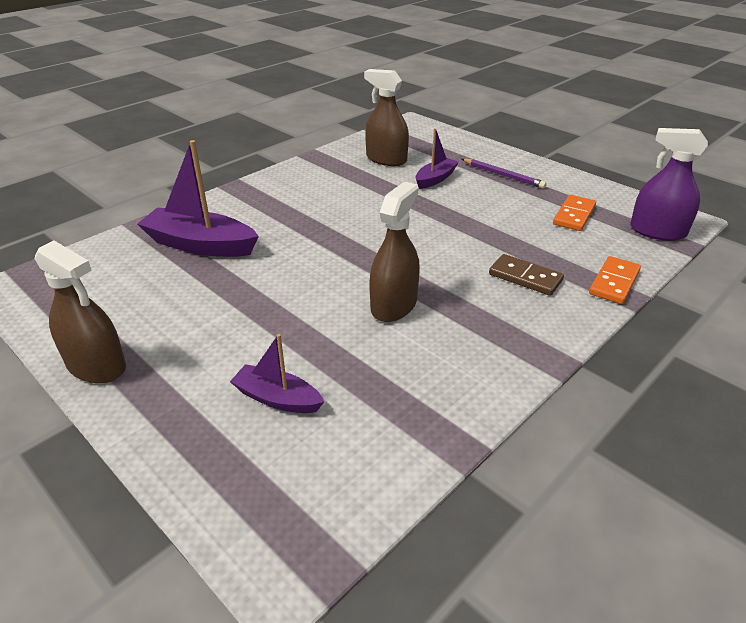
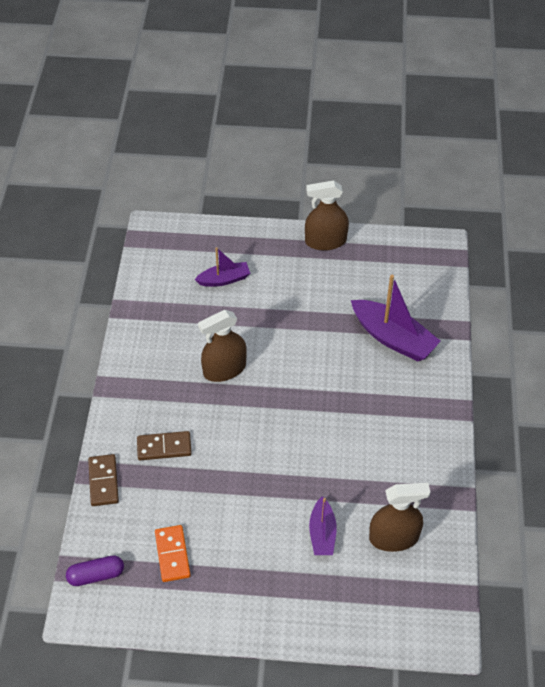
camera: 140 degrees right, 15 degrees up
(200, 245) = (393, 338): purple boat -> purple boat turned 60 degrees clockwise
(394, 305) = (224, 369): brown spray bottle -> brown spray bottle turned 75 degrees clockwise
(503, 175) = (271, 584): purple pencil -> none
(614, 282) = (103, 481): orange domino -> brown domino
(657, 231) = (96, 575): purple spray bottle -> purple capsule

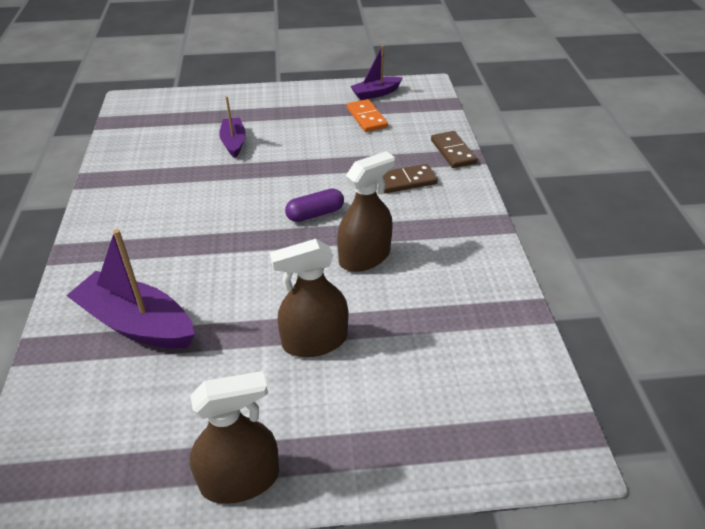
camera: 170 degrees right, 10 degrees down
(96, 575) = (425, 102): purple capsule -> purple capsule (315, 214)
(224, 279) = (404, 375): purple boat -> purple boat (376, 93)
(394, 537) = (165, 147): brown spray bottle -> brown spray bottle (314, 341)

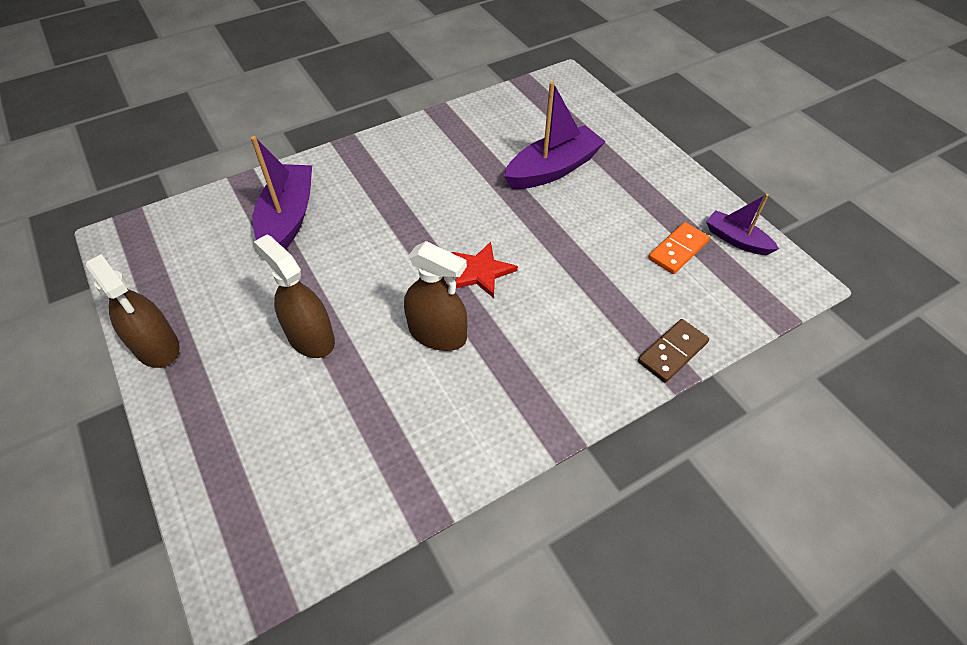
camera: 65 degrees right, 10 degrees up
(233, 142) = (553, 169): purple boat -> purple boat, size x1.72
(315, 214) = (480, 271): purple capsule -> red star
(406, 181) = (583, 326): brown domino -> none

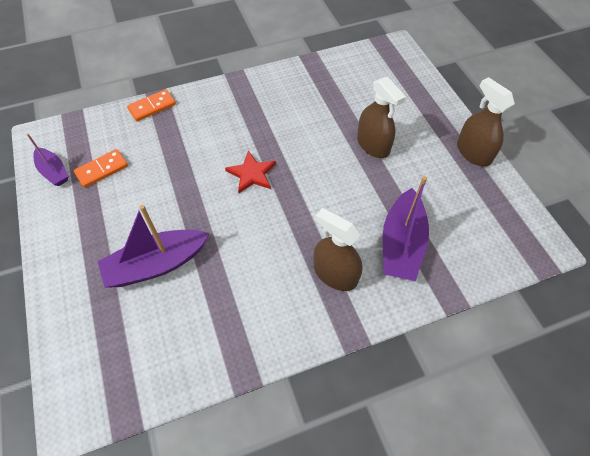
camera: 170 degrees left, 5 degrees up
(437, 333) = (291, 136): brown spray bottle -> brown spray bottle (335, 274)
(672, 352) = (152, 107): brown domino -> orange domino

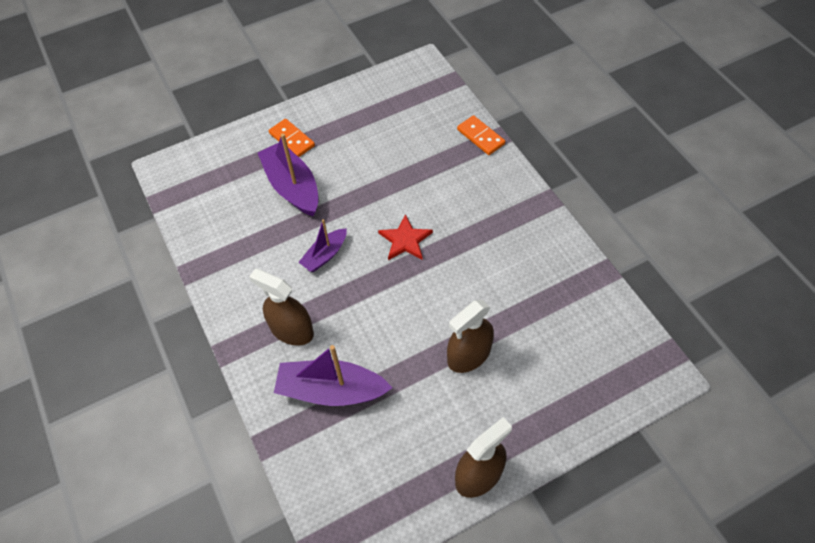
camera: 85 degrees right, 0 degrees up
(53, 171) = (383, 88): purple boat -> purple boat (325, 255)
(102, 170) = (391, 120): orange domino -> orange domino (292, 139)
(335, 274) = (291, 330): brown spray bottle -> brown spray bottle turned 90 degrees counterclockwise

